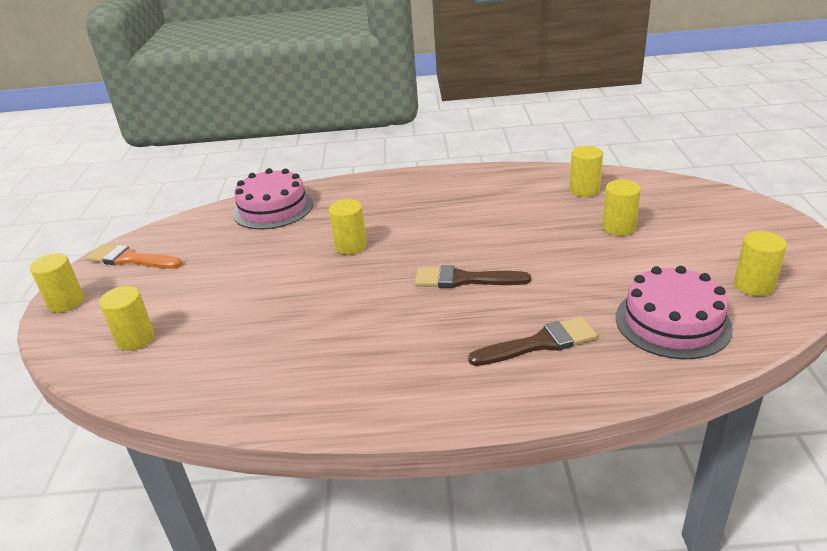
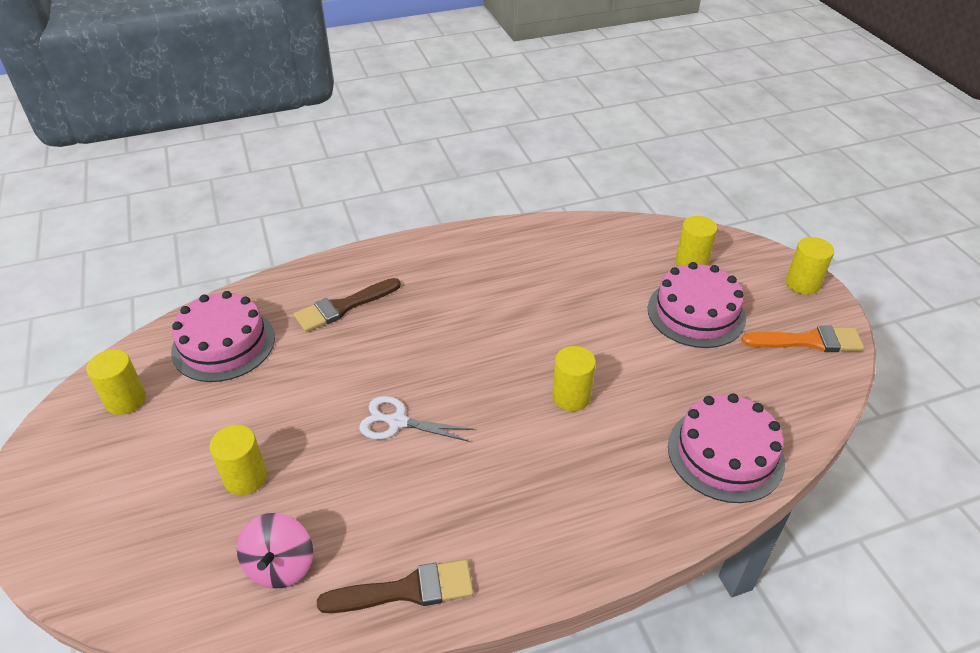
camera: 160 degrees right, 10 degrees up
(190, 290) = (696, 313): none -> pink cake
(464, 279) = (423, 366): brown brush -> brown brush (406, 590)
(496, 245) = (398, 422): none -> white scissors
(584, 190) = (280, 565): yellow cylinder -> pink spinning top

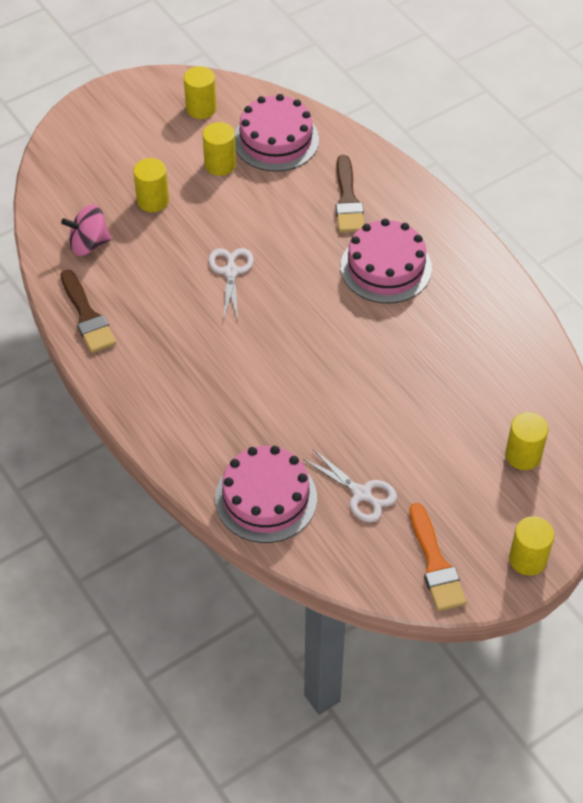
camera: 75 degrees right, 10 degrees up
(343, 307) = (347, 200): brown brush -> brown brush turned 135 degrees counterclockwise
(571, 396) = (295, 380): yellow cylinder -> yellow cylinder (220, 164)
(696, 313) = (441, 465): pink cake -> pink cake (386, 267)
(725, 375) = (361, 493): none -> white scissors

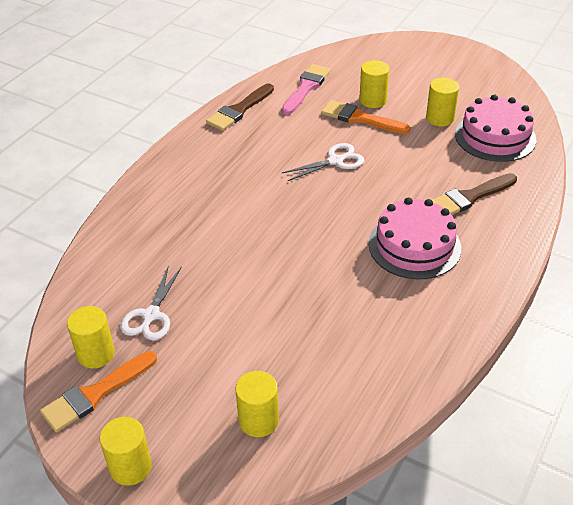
camera: 65 degrees right, 10 degrees down
(89, 244) = (306, 88): pink spinning top -> pink brush
(176, 224) = (360, 118): none -> orange brush
(201, 108) = (487, 90): yellow cylinder -> yellow cylinder (96, 354)
(266, 498) = (117, 258): pink cake -> none

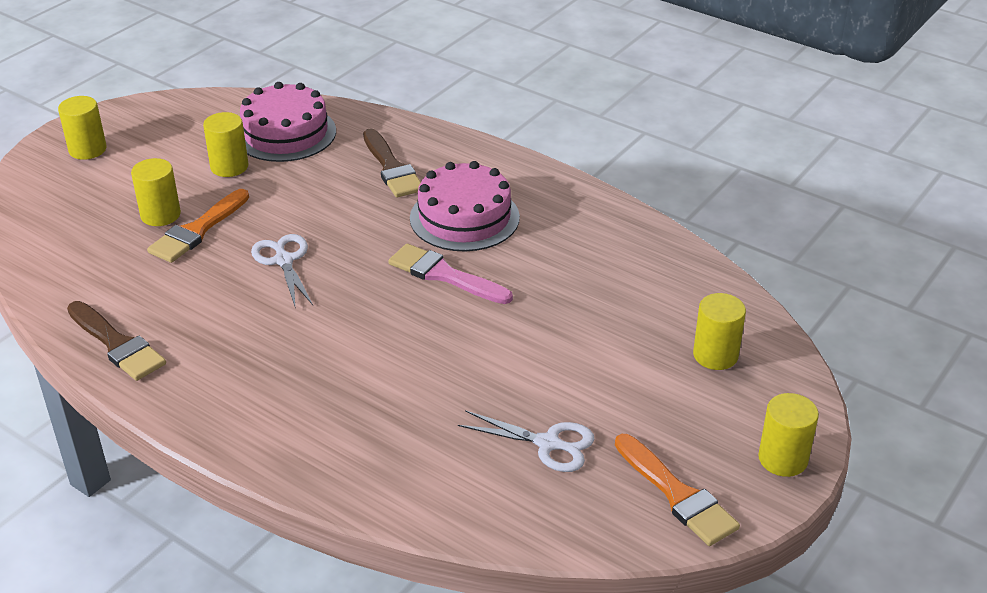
camera: 85 degrees left, 5 degrees down
(96, 354) = (611, 497): yellow cylinder -> yellow cylinder (87, 149)
(306, 88) = (94, 272): pink brush -> pink brush (444, 275)

